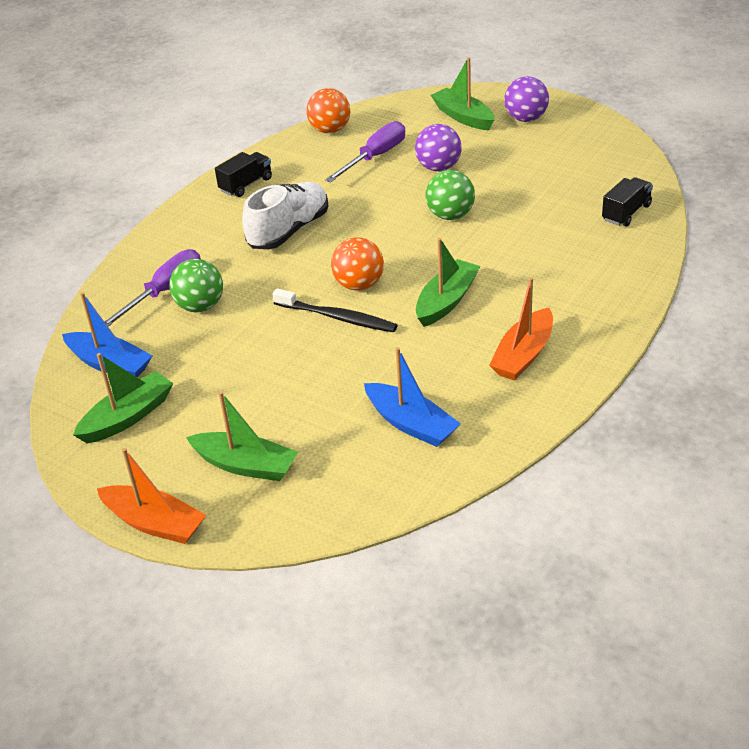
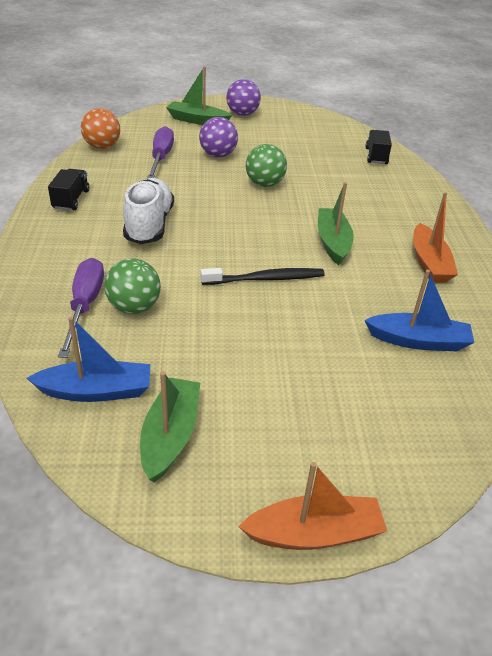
camera: 40 degrees left, 0 degrees up
(246, 465) = (333, 433): green boat -> none
(359, 285) = (254, 249): orange ball -> none

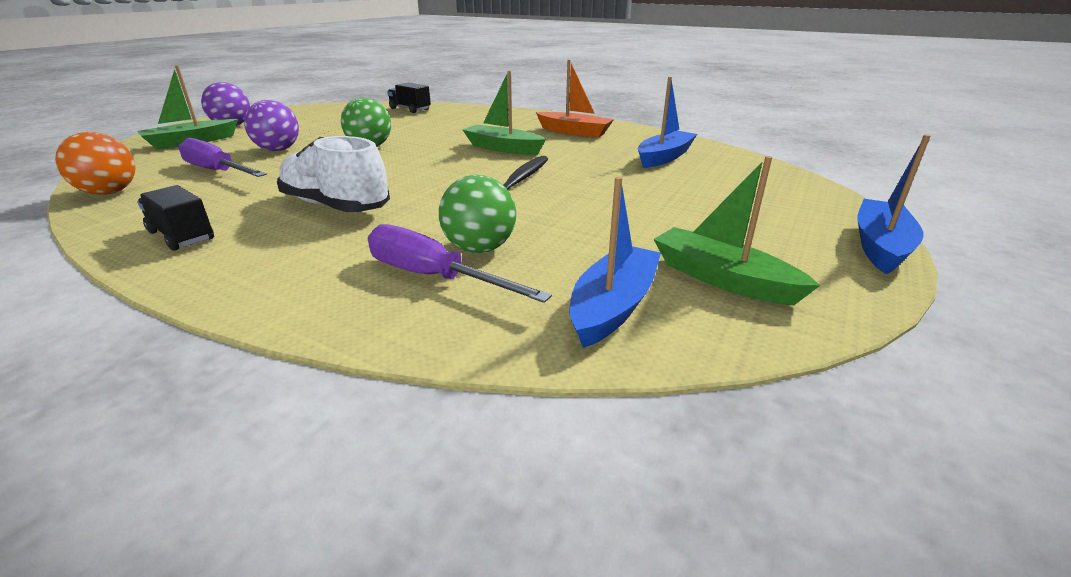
camera: 55 degrees left, 10 degrees down
(314, 533) = (880, 246): orange boat -> blue boat

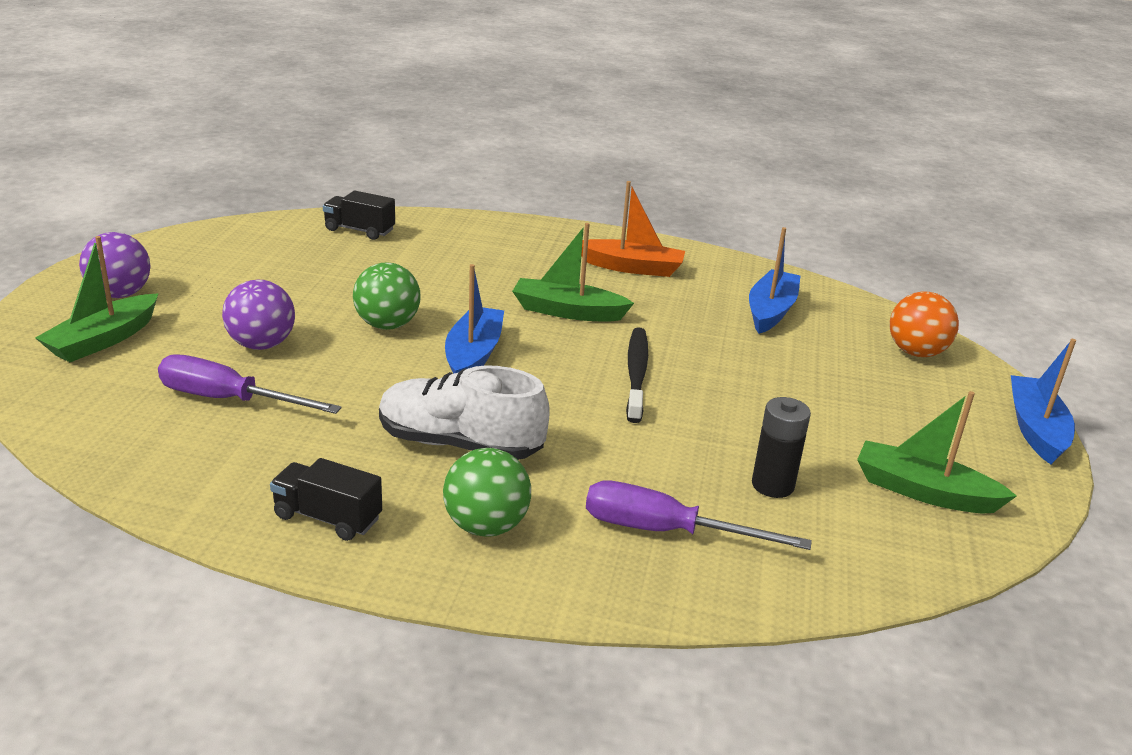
camera: 20 degrees left, 0 degrees up
(109, 192) = (126, 459): orange ball -> orange ball (916, 352)
(479, 248) = (678, 486): green ball -> green ball (486, 526)
(568, 257) = (772, 485): none -> black battery
(613, 306) = (851, 539): blue boat -> blue boat (473, 355)

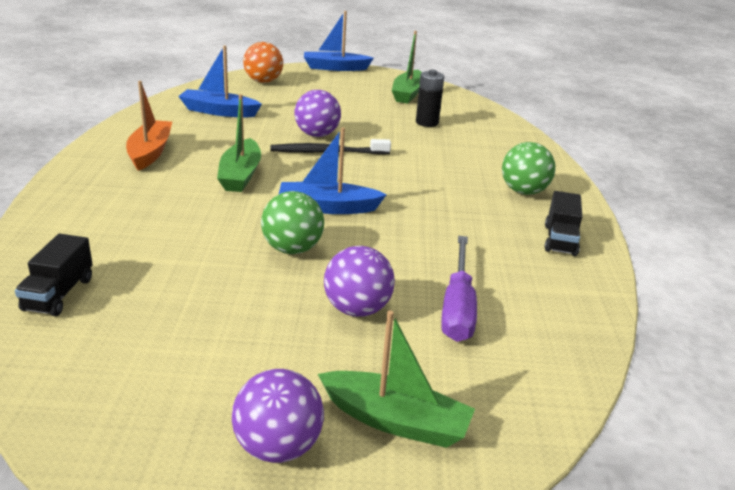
camera: 100 degrees left, 0 degrees up
(460, 444) = (450, 204): white shoe -> none
(666, 531) = (487, 147): purple screwdriver -> none
(699, 373) = (317, 135): none -> purple ball

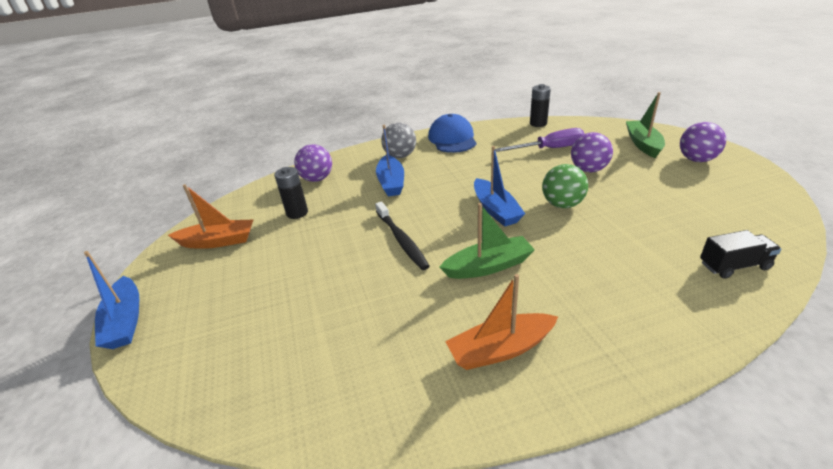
camera: 105 degrees left, 5 degrees up
(219, 111) = (344, 355): blue boat -> blue boat (391, 182)
(263, 81) = (204, 366): orange ball -> none
(317, 135) = (366, 258): purple ball -> purple ball (317, 179)
(408, 94) = (218, 241): green boat -> orange boat
(524, 191) = (400, 156): green ball -> grey ball
(560, 240) = (452, 139): black truck -> blue cap
(581, 342) = (538, 123): none -> black battery

